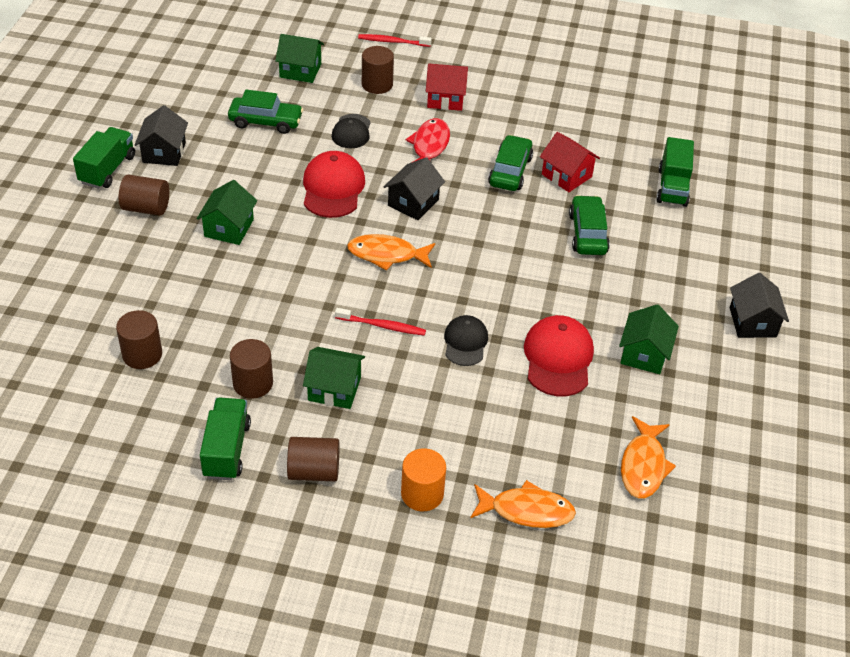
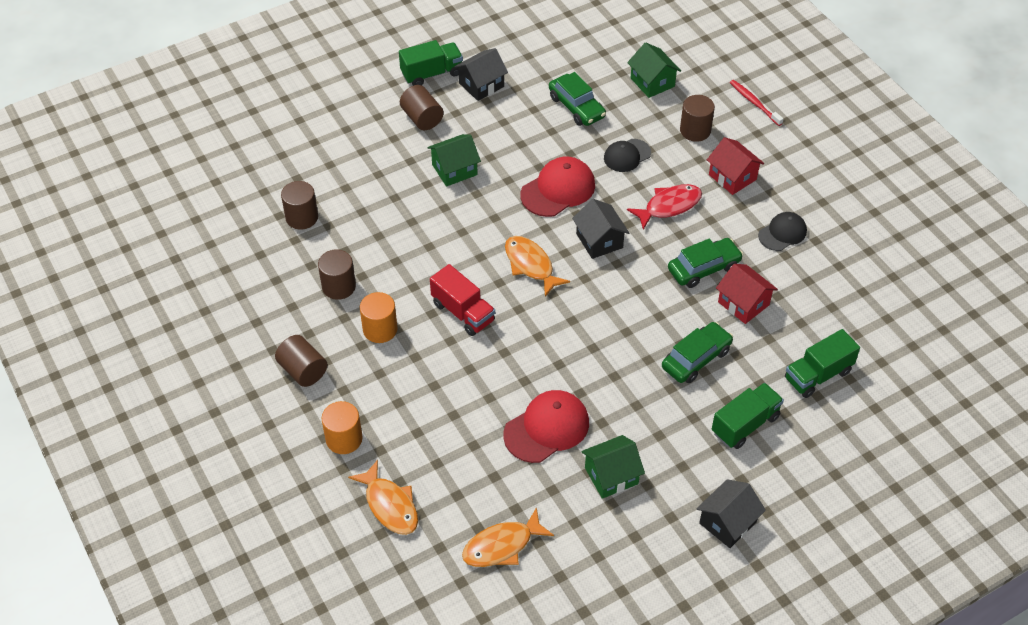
camera: 50 degrees right, 5 degrees up
(227, 450) = (274, 316): green truck -> green truck (745, 424)
(334, 389) = (380, 329): green house -> orange cylinder
(383, 326) = (463, 312): red toothbrush -> red truck
(413, 202) = (599, 241): black house -> black house turned 75 degrees clockwise
(465, 342) = (500, 366): black cap -> black cap (782, 233)
(566, 175) = (743, 303): red house -> red house turned 45 degrees counterclockwise

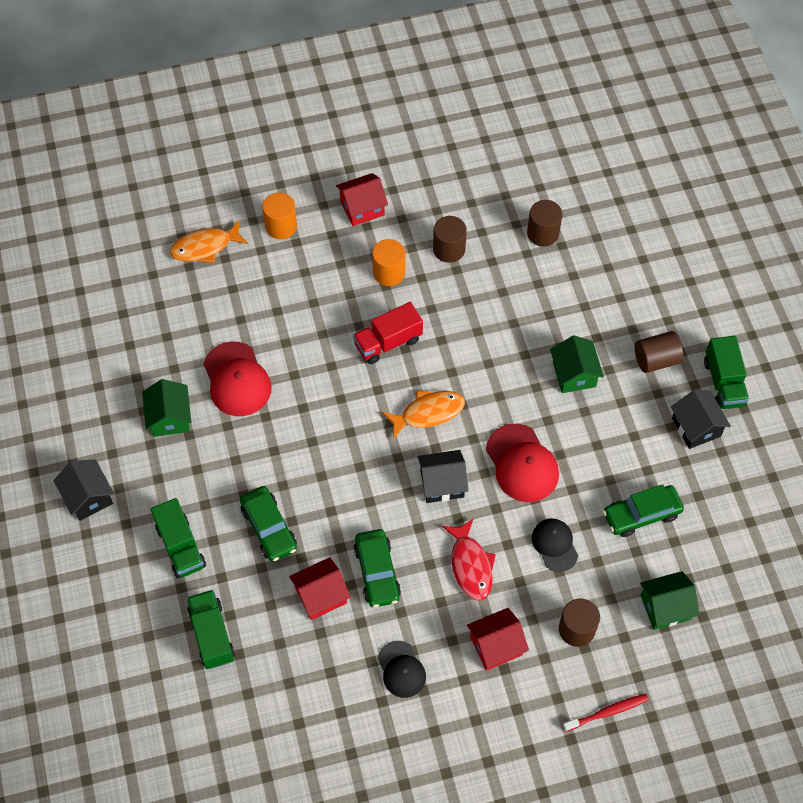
camera: 105 degrees right, 10 degrees up
(303, 370) = (362, 208): brown cylinder -> red house
(502, 546) = (136, 318): orange fish -> none

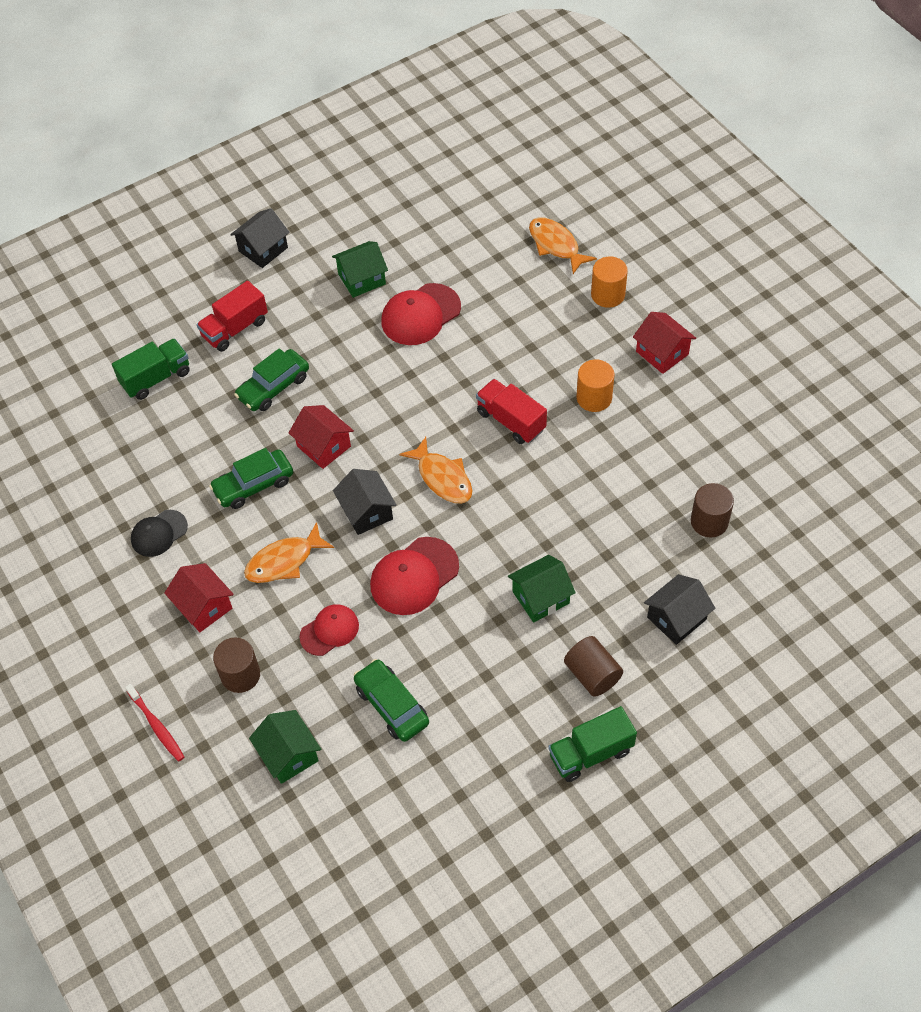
camera: 75 degrees right, 5 degrees down
(181, 547) = (235, 329): green truck -> red truck
(321, 595) = (217, 447): red house -> red house (323, 446)
(449, 249) = (647, 441): brown cylinder -> none
(470, 565) = (284, 561): red fish -> orange fish
(555, 545) = (329, 631): black cap -> red cap
(696, 427) = (520, 736): black house -> black house (676, 618)

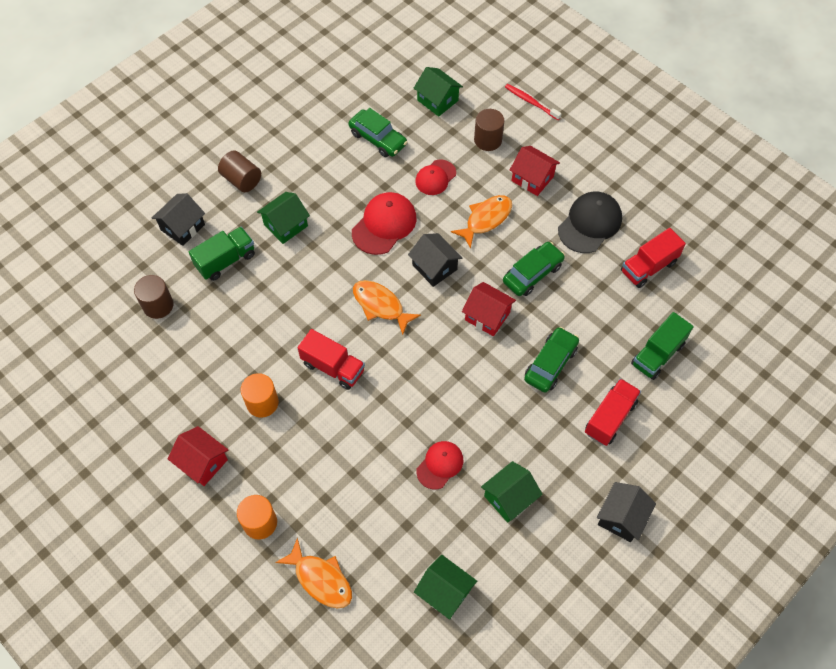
camera: 165 degrees right, 5 degrees up
(116, 470) = (648, 267): none -> red truck
(159, 533) = (590, 224): black cap -> black cap, size x1.57
(420, 315) = (440, 465): red cap -> red cap, size x0.64
(445, 221) = (444, 592): none -> green house
(590, 753) = (238, 133): green truck -> green truck (226, 261)

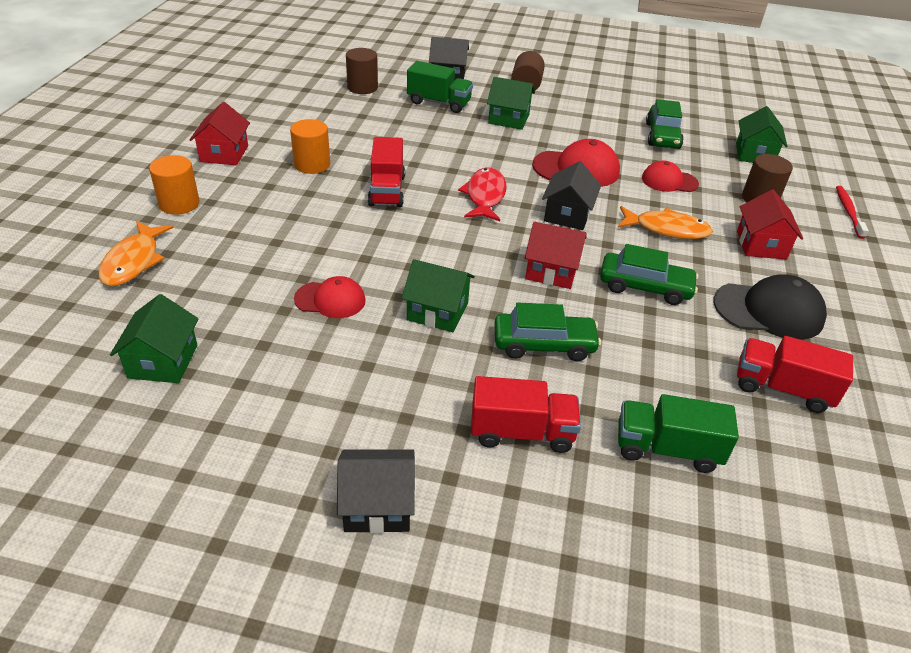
camera: 55 degrees right, 20 degrees down
(380, 305) = (485, 196): orange fish -> red fish
(487, 316) = (551, 271): red house -> red house turned 75 degrees counterclockwise
(509, 498) = (328, 373): green house -> green house (437, 311)

